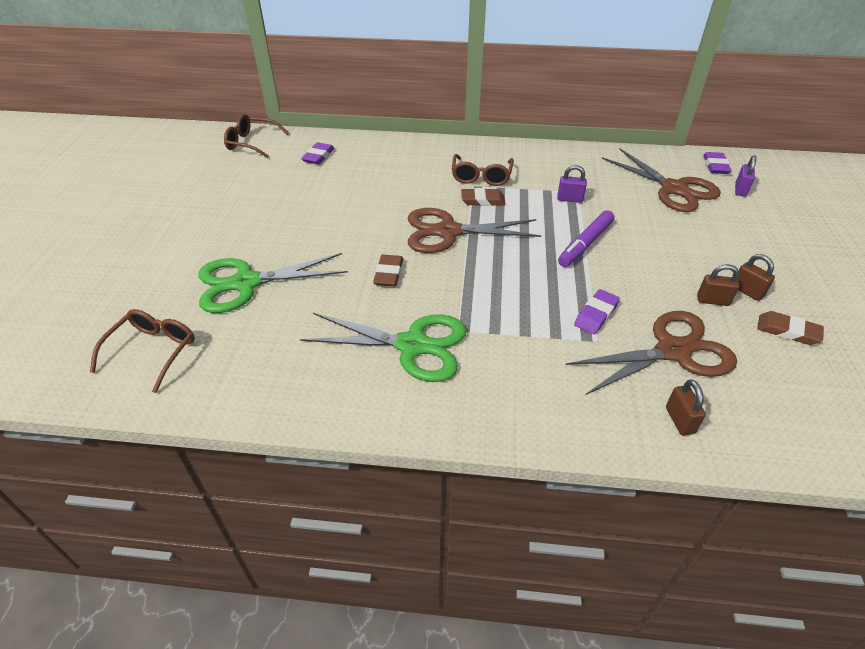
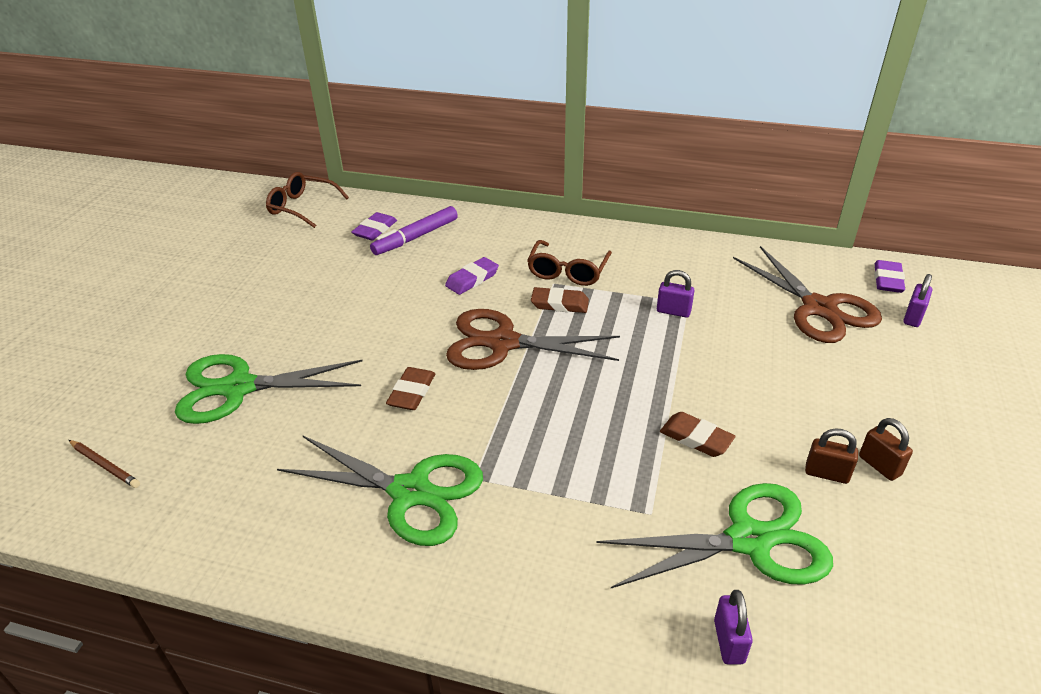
camera: 10 degrees right, 5 degrees down
(152, 352) = (105, 465): brown glasses -> brown pencil
(585, 244) = (675, 376): purple marker -> purple marker (415, 237)
(596, 314) = (660, 476): purple eraser -> purple eraser (472, 279)
(672, 351) = (749, 540): brown scissors -> green scissors
(679, 420) = (729, 641): brown padlock -> purple padlock
(787, 331) = (921, 530): brown eraser -> brown eraser (696, 438)

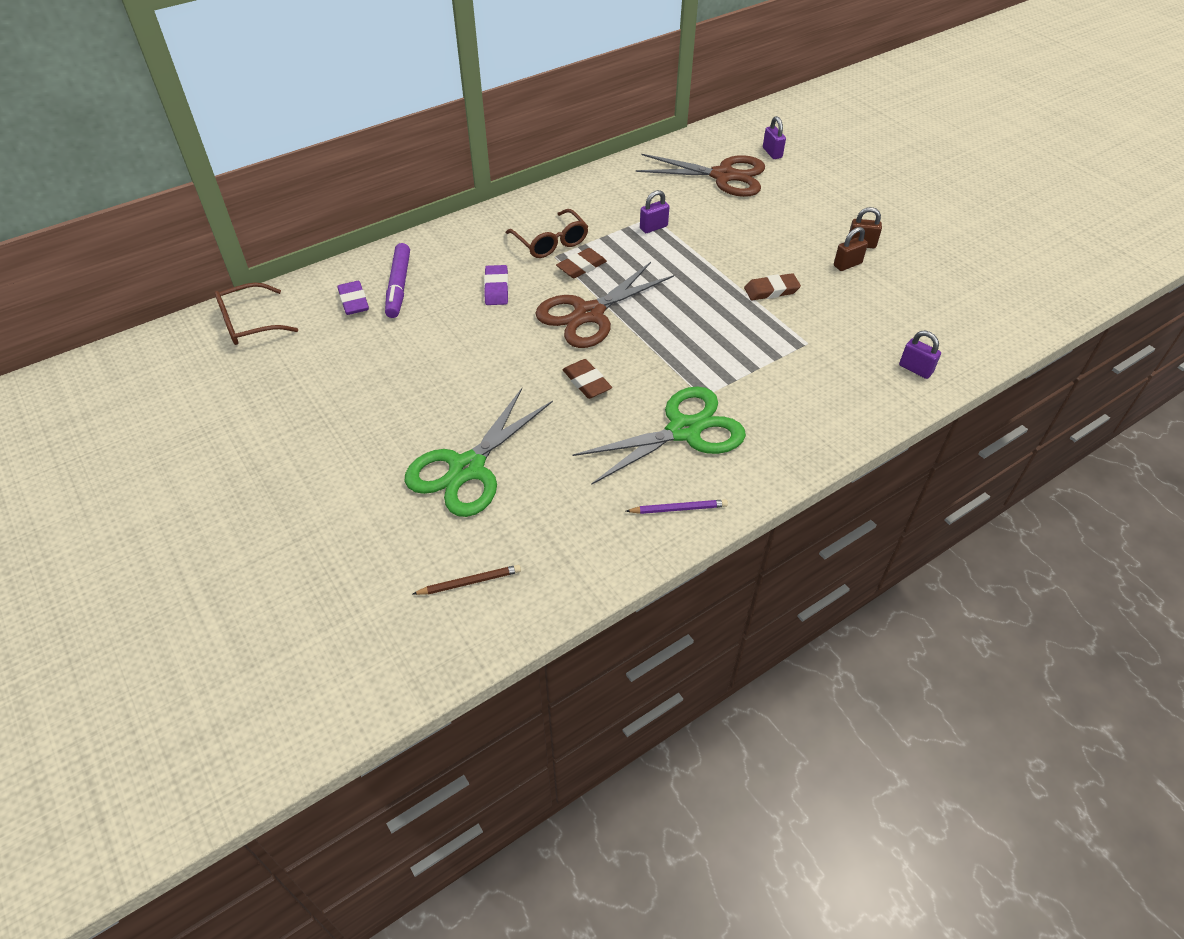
camera: 50 degrees left, 10 degrees up
(295, 551) = (678, 509): none -> purple pencil
(749, 540) = (862, 321): green scissors -> none
(888, 280) = (731, 137): purple eraser -> none

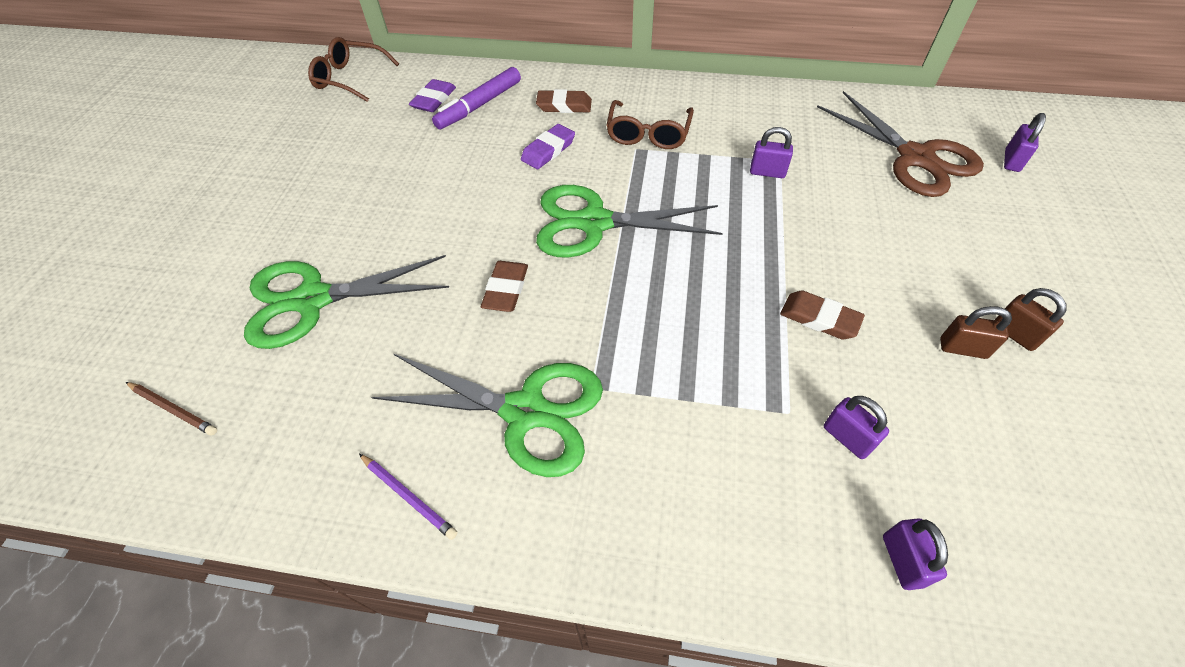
camera: 45 degrees right, 5 degrees up
(581, 266) = (646, 172): brown eraser -> brown eraser (564, 105)
(589, 314) = (594, 223): brown scissors -> green scissors
(843, 336) = (847, 438): none -> purple padlock

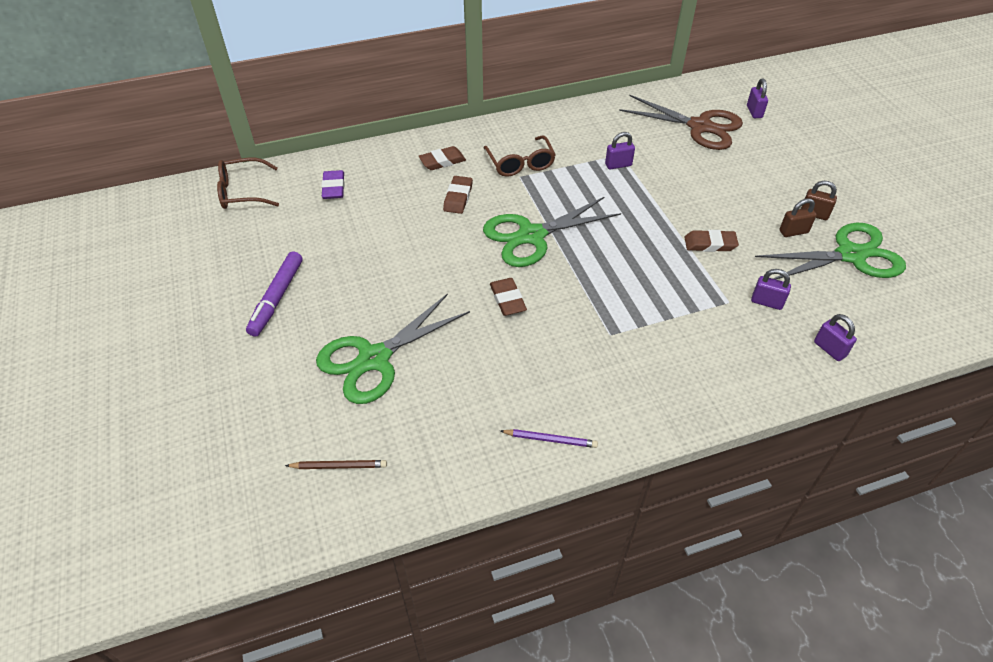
camera: 30 degrees left, 5 degrees down
(479, 105) = (375, 181): purple marker -> purple marker (277, 298)
(525, 411) = (581, 364): green scissors -> green scissors (850, 255)
(548, 150) = (458, 197): purple eraser -> brown eraser

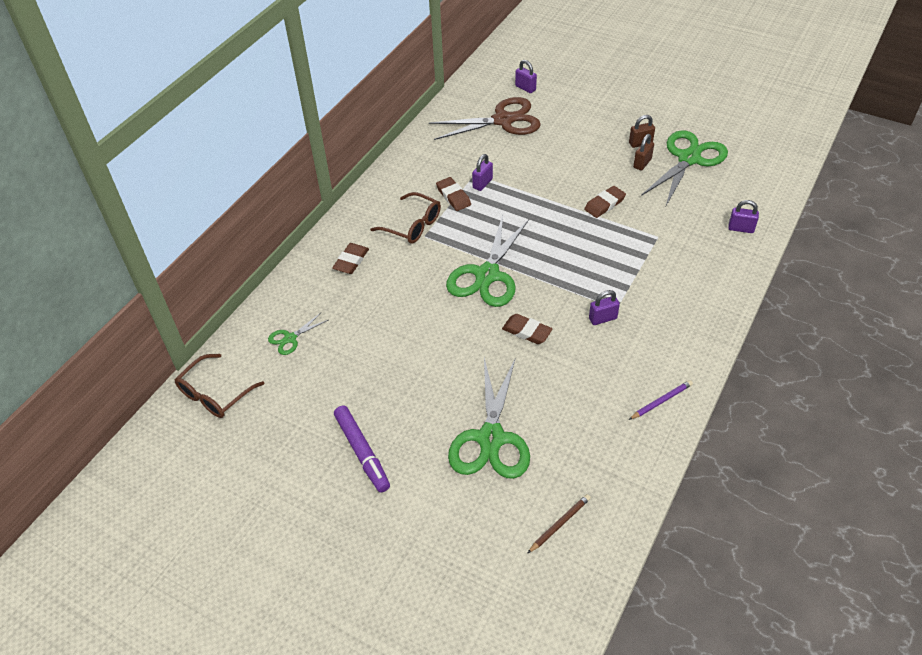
camera: 40 degrees left, 0 degrees up
(333, 187) = (290, 338): purple eraser -> green scissors
(458, 197) = (399, 281): brown eraser -> brown eraser (453, 196)
(766, 302) = (678, 222): purple padlock -> purple padlock (602, 318)

